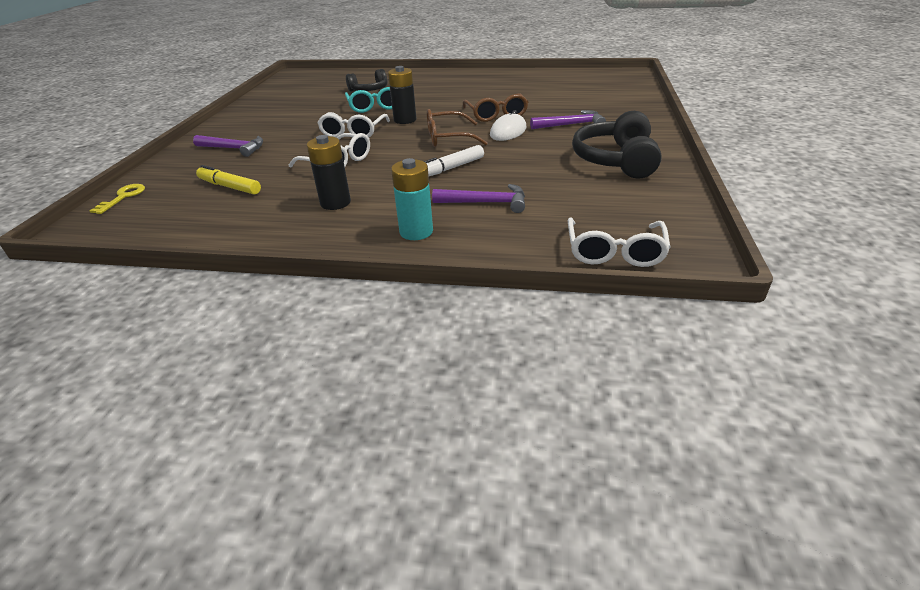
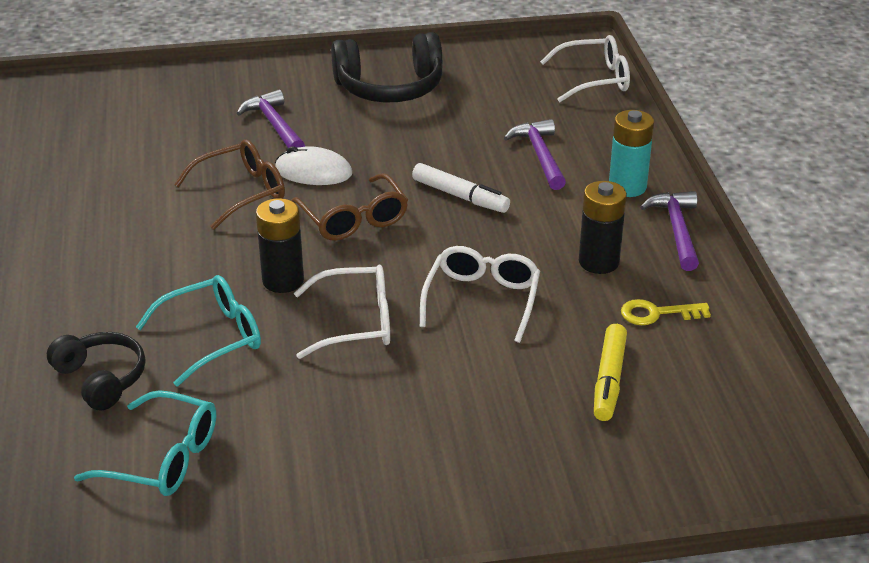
camera: 110 degrees left, 0 degrees up
(123, 197) = (703, 488): yellow key -> yellow key (657, 313)
(234, 148) = (474, 448): purple hammer -> purple hammer (676, 230)
(309, 98) = (163, 458): none -> turquoise glasses

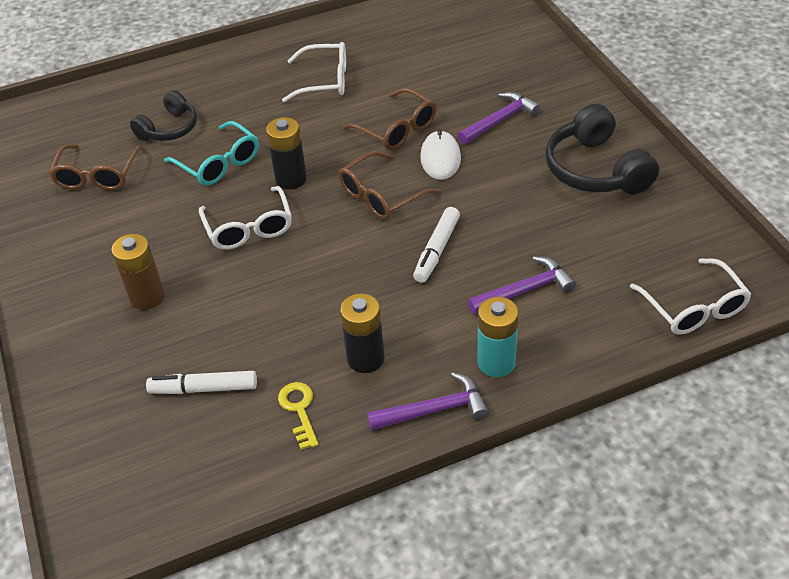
camera: 80 degrees right, 10 degrees up
(163, 458) = (97, 176): turquoise glasses -> brown glasses
(441, 418) = (147, 297): none -> brown battery
(482, 299) = (293, 292): white glasses -> white glasses (325, 81)
(609, 380) = (204, 388): yellow marker -> white marker

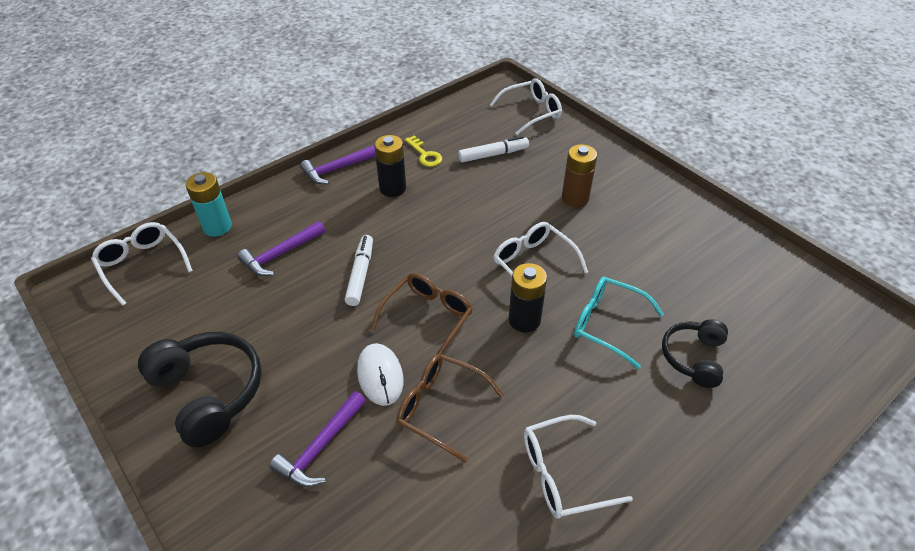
camera: 160 degrees right, 0 degrees up
(93, 465) = (531, 112): none -> white glasses
(97, 176) = (712, 287): brown glasses -> none
(496, 362) = (299, 201): turquoise battery -> turquoise battery (217, 227)

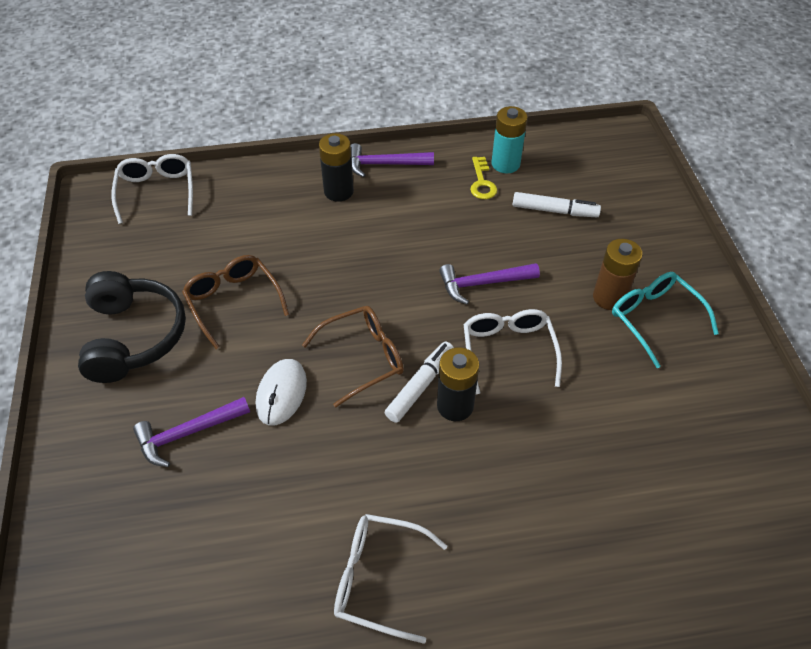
camera: 30 degrees right, 5 degrees up
(217, 227) = (239, 181): turquoise battery -> turquoise battery (505, 164)
(280, 254) = (275, 232): purple hammer -> purple hammer (482, 283)
(360, 274) = (332, 284): white marker -> white marker (420, 386)
(392, 188) = (423, 207): black battery -> black battery (338, 191)
(440, 407) = (312, 452): brown glasses -> brown glasses (233, 301)
(531, 112) = (635, 177): white glasses -> none
(607, 324) = (538, 452): turquoise glasses -> turquoise glasses (654, 319)
(693, 357) = (606, 536): black headphones -> none

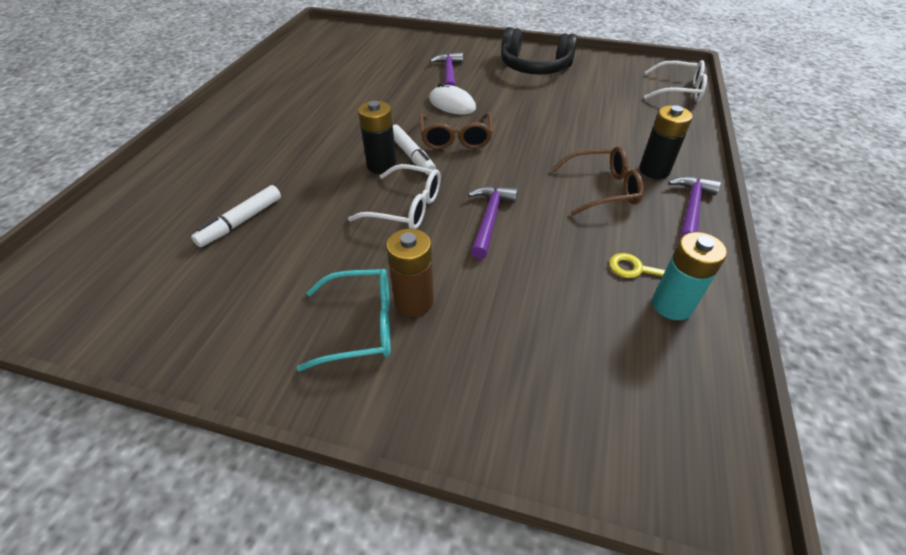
camera: 115 degrees right, 5 degrees down
(233, 301) = (544, 101): brown glasses -> brown glasses (602, 189)
(378, 578) = (303, 108): white glasses -> none
(554, 211) = (568, 315): white marker -> white marker (241, 222)

